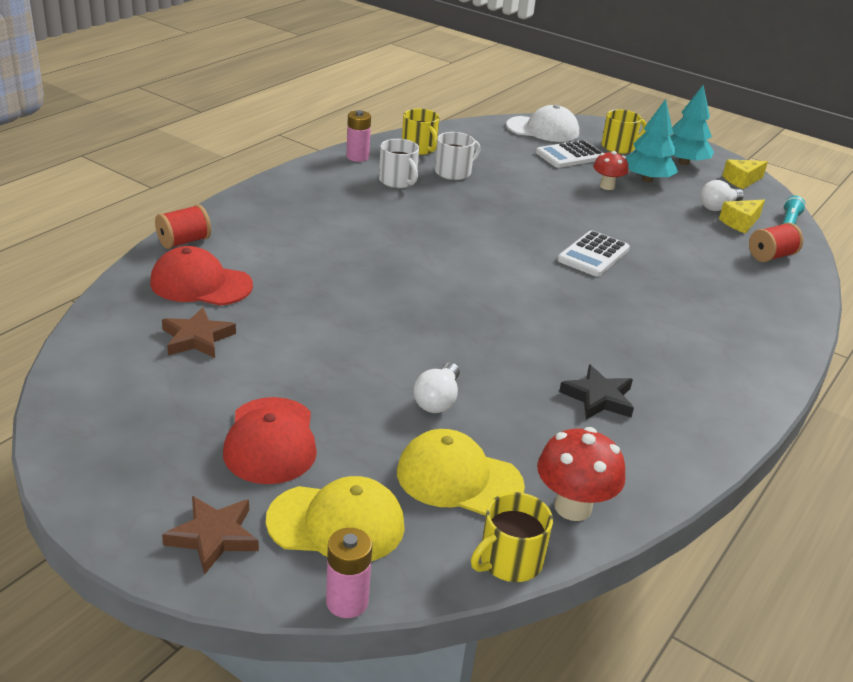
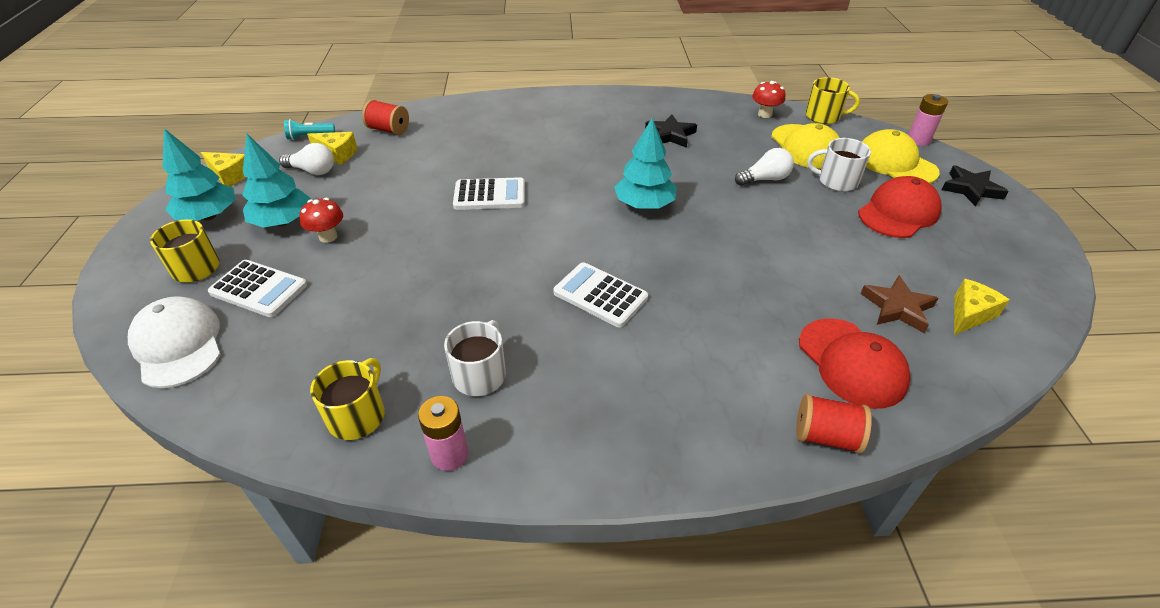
camera: 125 degrees left, 10 degrees up
(133, 364) = (969, 314): none -> yellow cheese
(214, 536) = (971, 189): brown star -> black star
(406, 239) = (600, 295): none -> white calculator
(453, 172) = (405, 347): white mug -> white mug (836, 181)
(487, 311) = (644, 204): none -> turquoise tree
(573, 507) = (765, 114): red mushroom -> red mushroom, size x0.66

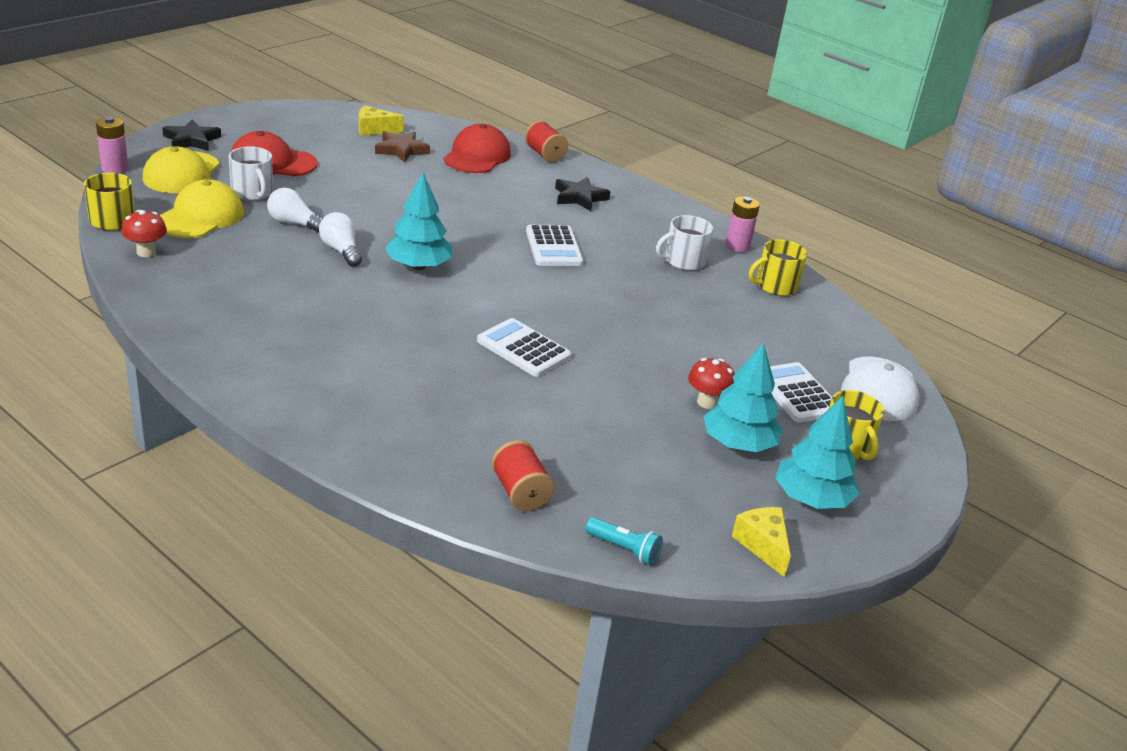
camera: 140 degrees left, 10 degrees down
(312, 171) = (663, 488): white light bulb -> white light bulb (341, 251)
(337, 154) = (615, 495): yellow cheese -> none
(670, 135) = (269, 292): black star -> black star (579, 197)

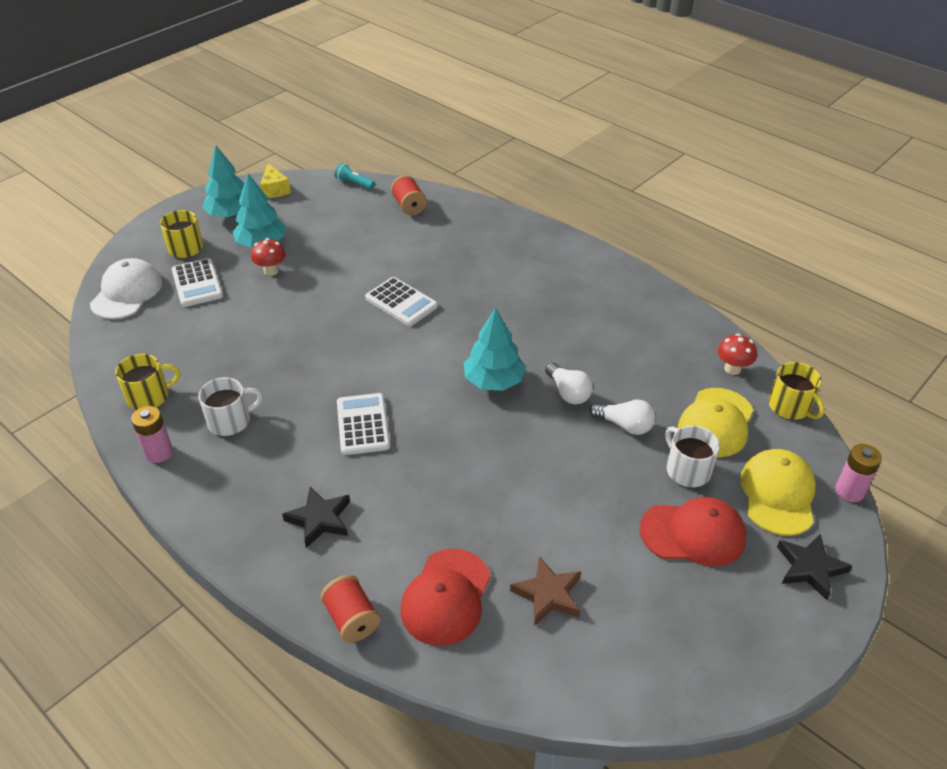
camera: 175 degrees left, 10 degrees up
(374, 130) = (596, 645): yellow cheese -> none

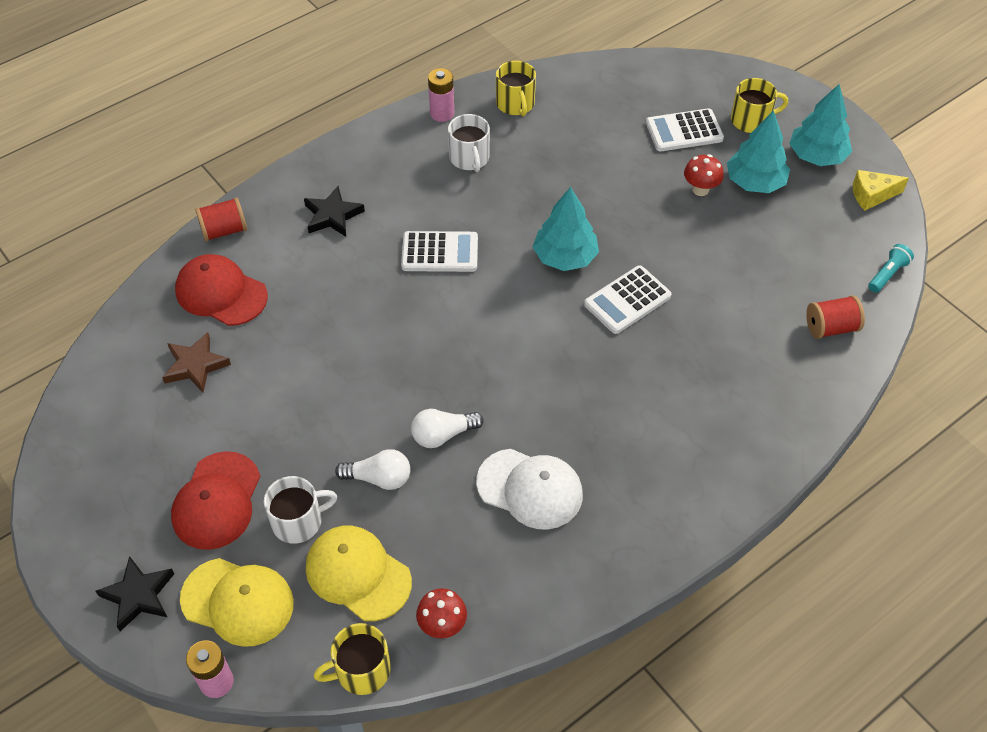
camera: 100 degrees right, 10 degrees up
(127, 293) = (674, 81): white cap -> white cap (530, 489)
(494, 381) = (477, 368): turquoise tree -> turquoise tree (565, 257)
(624, 425) = (379, 478): white light bulb -> white light bulb turned 120 degrees counterclockwise

